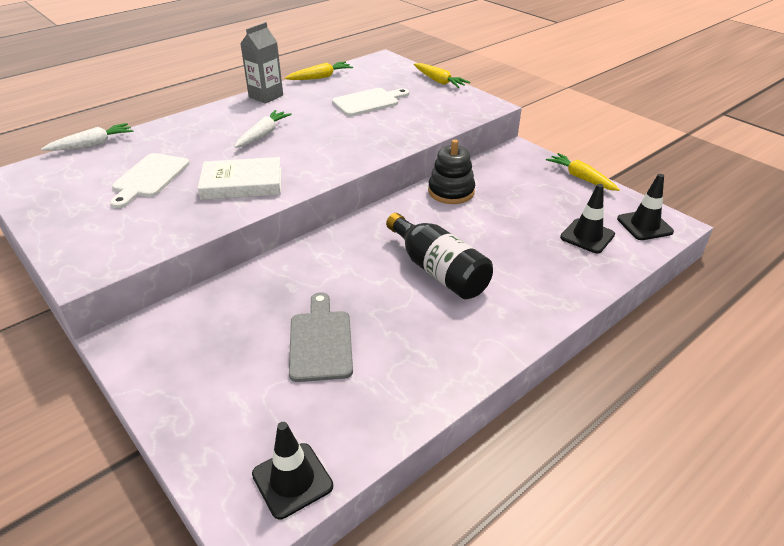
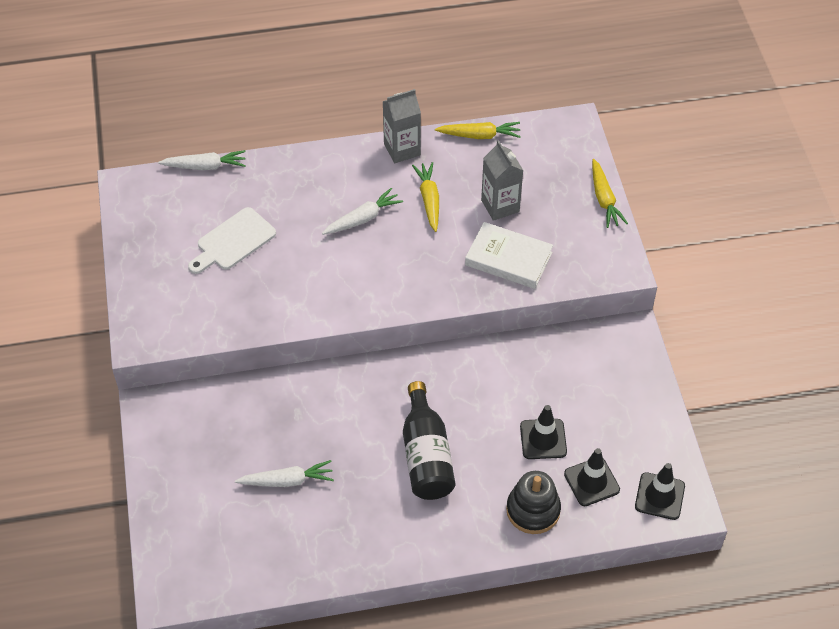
camera: 30 degrees right, 15 degrees up
(242, 183) = (306, 286): white book -> white book (508, 259)
(292, 480) = (205, 582): black traffic cone -> black traffic cone (543, 439)
(320, 341) = (287, 481): grey cutting board -> white carrot
(368, 102) = (500, 206): white cutting board -> grey carton
(451, 191) = (512, 363): black stacking toy -> black stacking toy (533, 510)
(581, 178) = (659, 405): yellow carrot -> yellow carrot (429, 200)

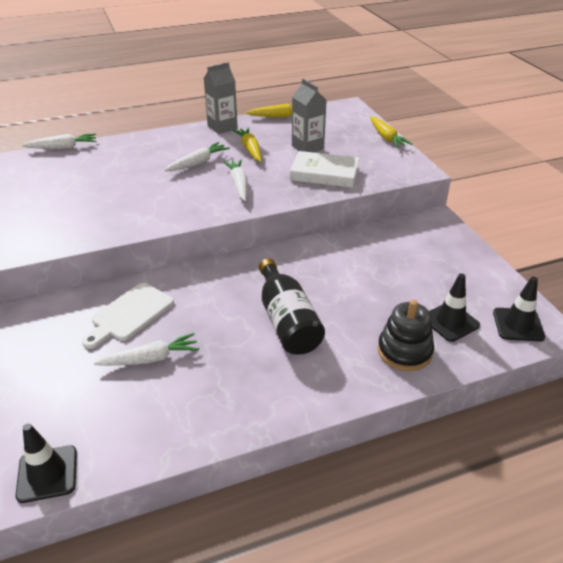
camera: 10 degrees left, 15 degrees down
(233, 241) = (87, 185): white cutting board -> white cutting board (130, 314)
(405, 265) = (239, 184): none -> white carrot
(543, 439) = (392, 296): black traffic cone -> black traffic cone (47, 474)

